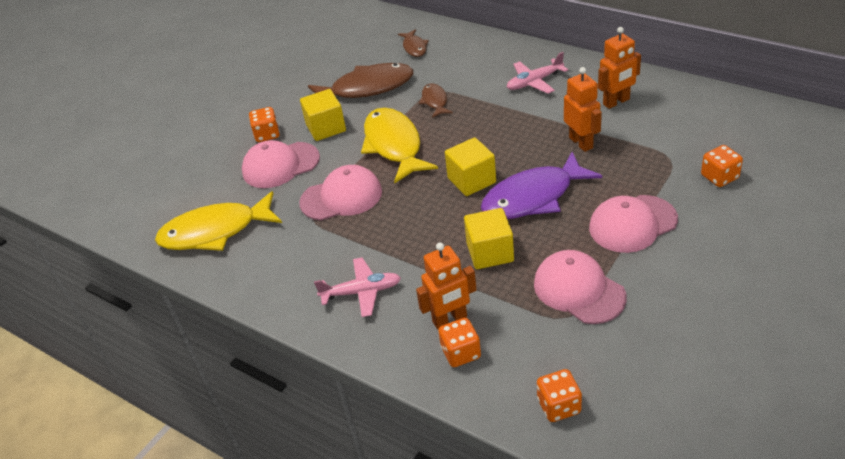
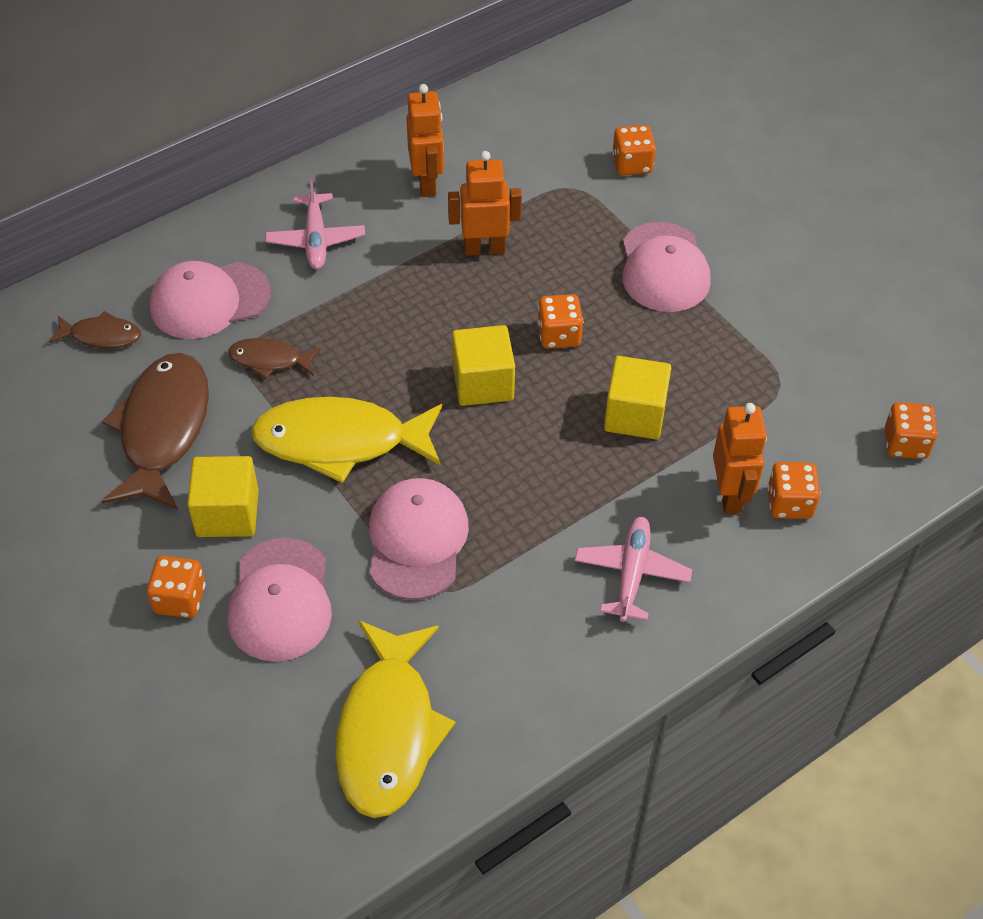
camera: 75 degrees left, 10 degrees up
(533, 197) = (559, 335): purple fish -> orange dice
(579, 290) = (744, 358): pink cap -> pink cap (209, 301)

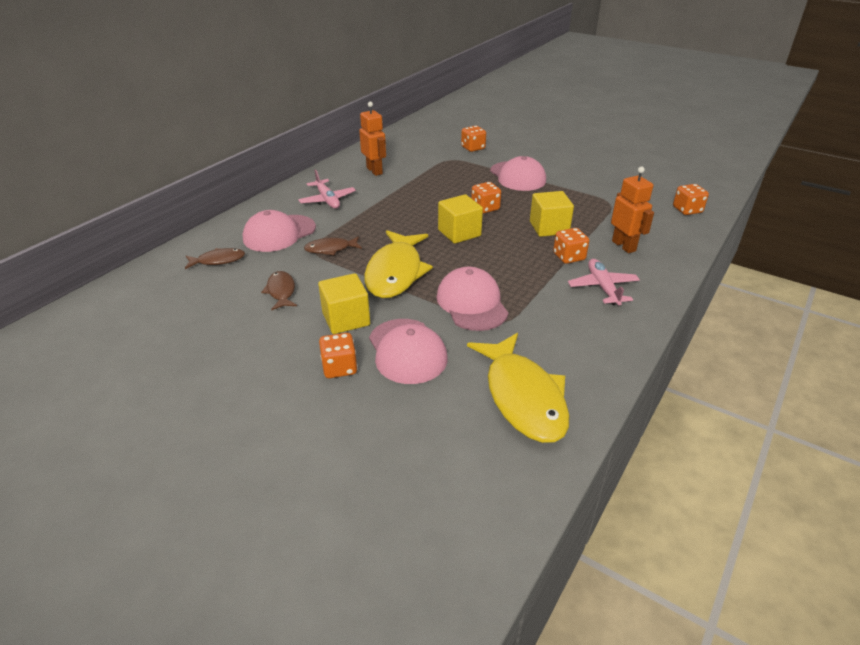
camera: 20 degrees left, 15 degrees down
(163, 429) = (281, 291): brown fish -> brown fish, size x0.50
(340, 441) = (395, 272): yellow fish -> yellow fish turned 60 degrees counterclockwise
(484, 249) = (422, 186): orange robot -> none
(789, 503) = (655, 242): orange dice -> orange dice (569, 257)

